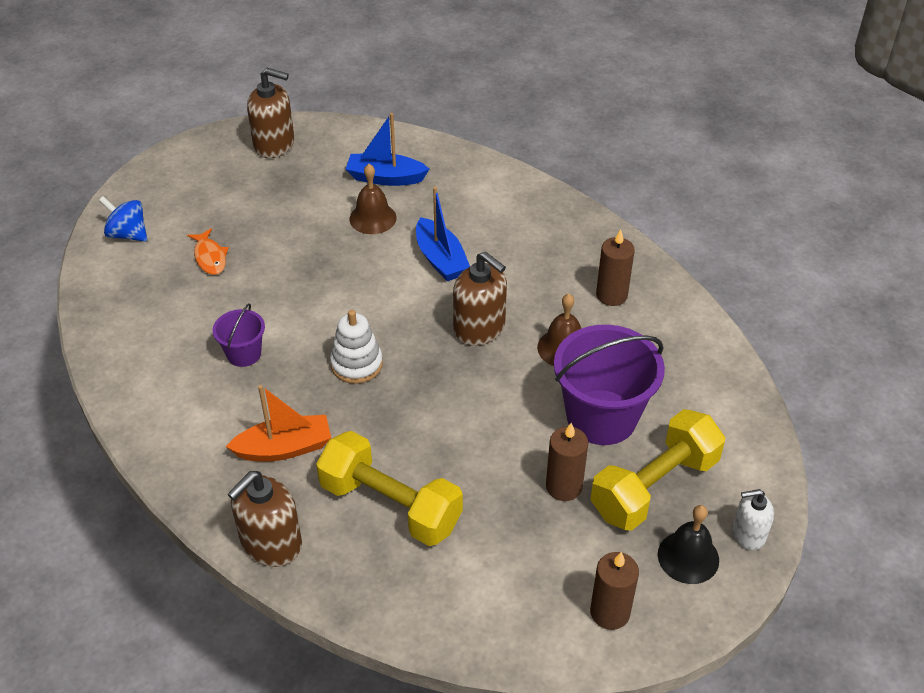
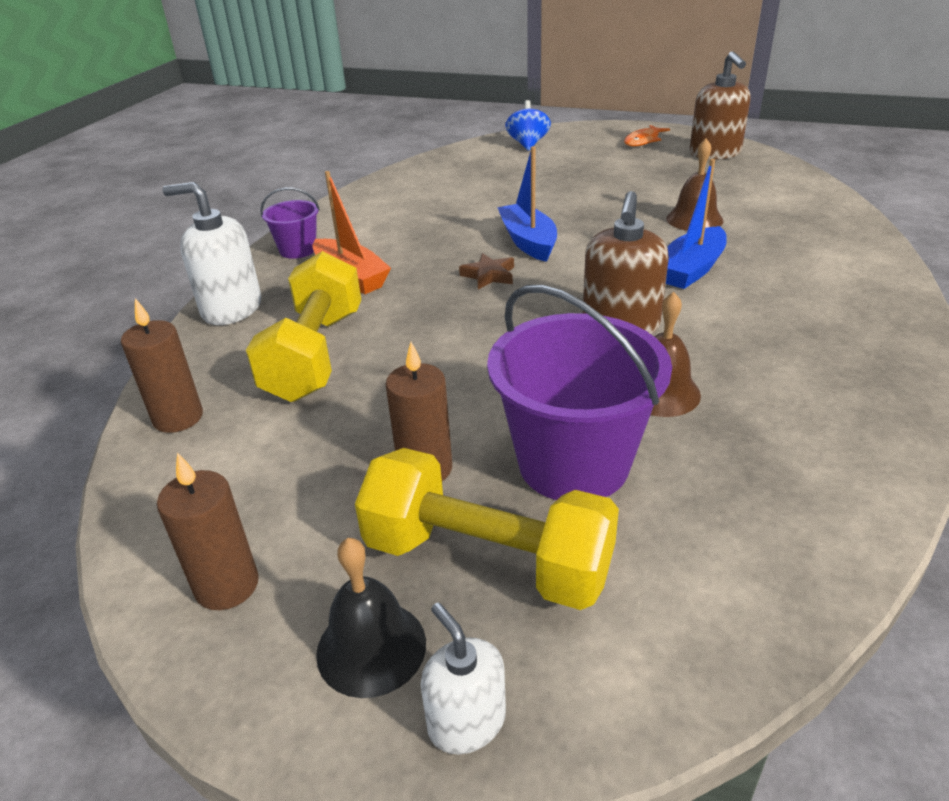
camera: 65 degrees right, 10 degrees down
(210, 257) = (543, 176): orange fish -> orange fish (643, 141)
(244, 354) = (447, 224): purple bucket -> purple bucket (298, 250)
(271, 543) = (231, 308): brown soap dispenser -> white soap dispenser
(356, 364) = (489, 275): white stacking toy -> brown star
(385, 178) = (759, 207): blue boat -> blue boat (528, 242)
(611, 295) = (805, 401): brown candle -> brown candle (178, 418)

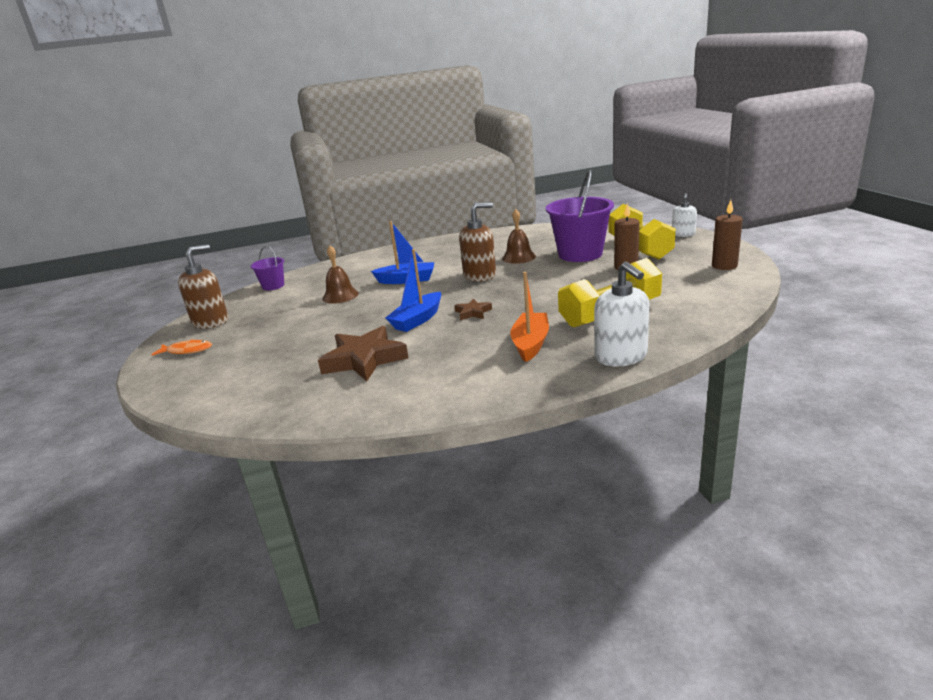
camera: 125 degrees left, 10 degrees down
(178, 418) = (704, 313): brown candle -> none
(298, 250) = (525, 380): purple bucket -> purple bucket (273, 286)
(371, 647) = (692, 246): black bell -> none
(478, 200) = (364, 359): none -> brown star
(528, 144) = (212, 392): blue spinning top -> none

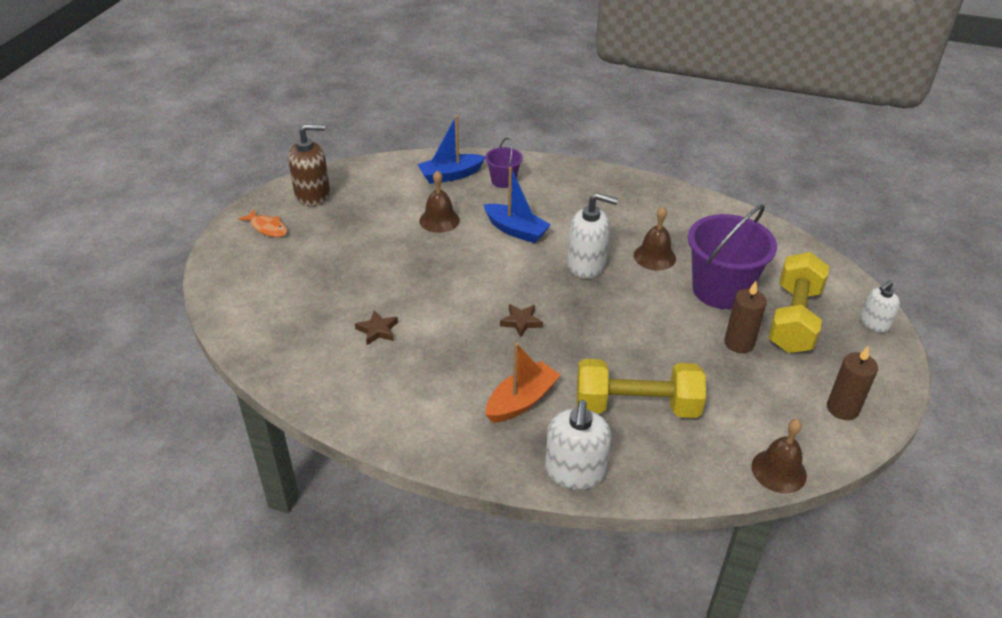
camera: 30 degrees right, 15 degrees up
(273, 286) = (400, 167): purple bucket -> purple bucket (503, 181)
(364, 359) = (377, 330): brown star -> brown star, size x0.49
(417, 320) = (467, 301): blue boat -> blue boat (450, 175)
(480, 275) = (586, 265): brown soap dispenser -> white soap dispenser
(737, 300) = (778, 471): none -> brown bell

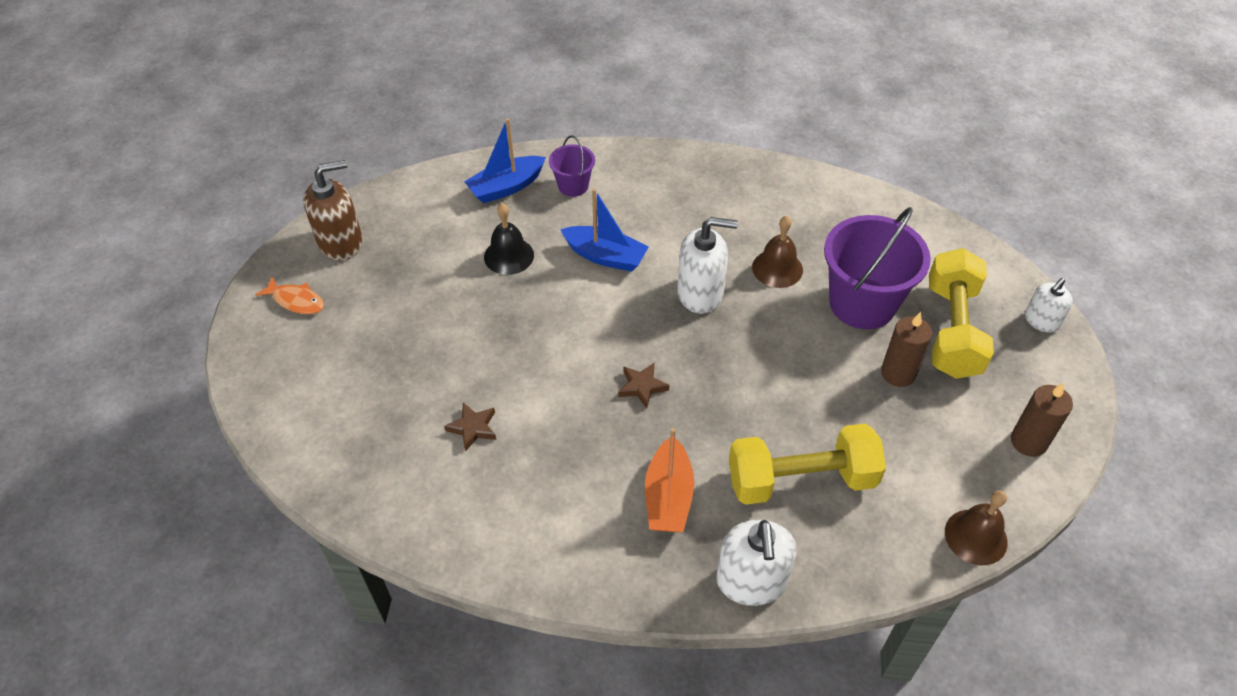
camera: 10 degrees left, 10 degrees up
(439, 220) = (509, 256): brown bell -> black bell
(521, 401) = (668, 497): orange boat -> orange boat turned 150 degrees clockwise

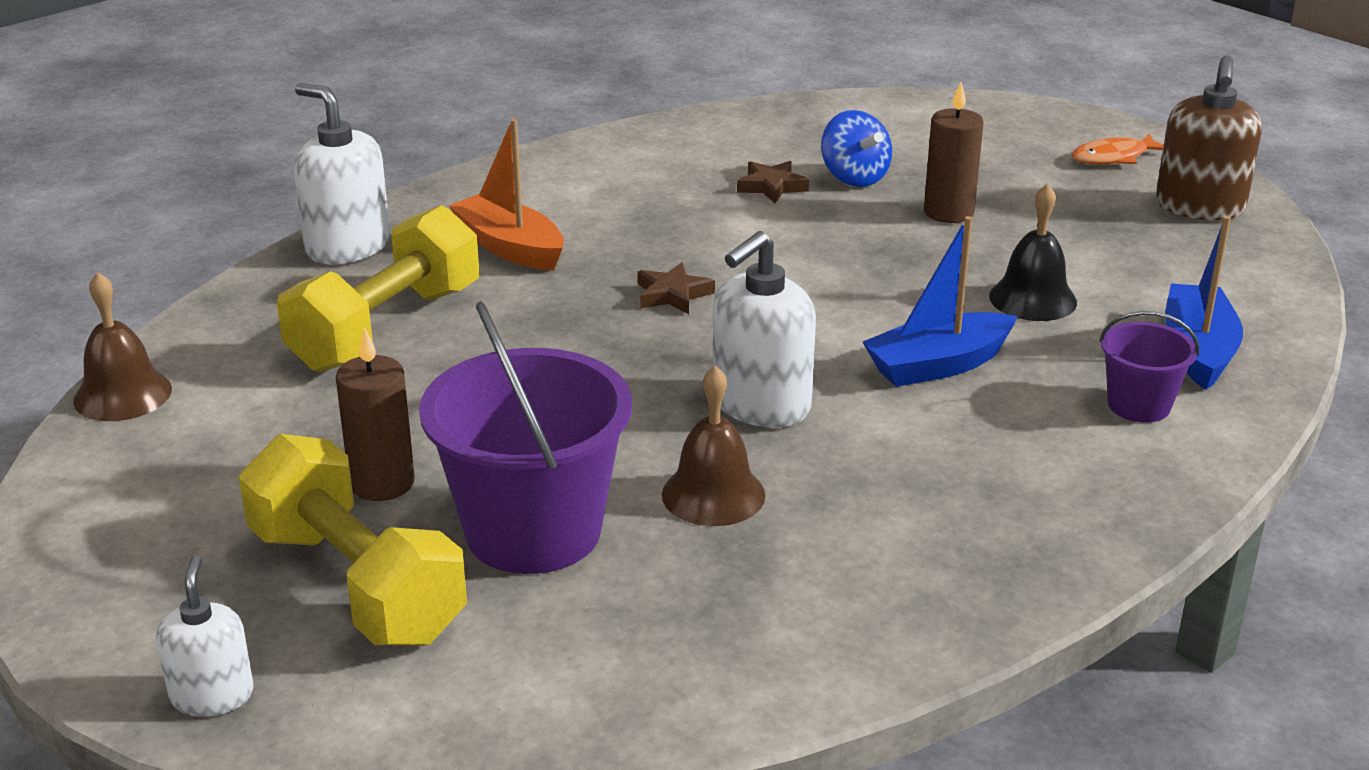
camera: 130 degrees right, 20 degrees down
(425, 397) = (854, 177): none -> blue spinning top
(1028, 441) = (117, 519): brown candle -> brown candle (948, 212)

